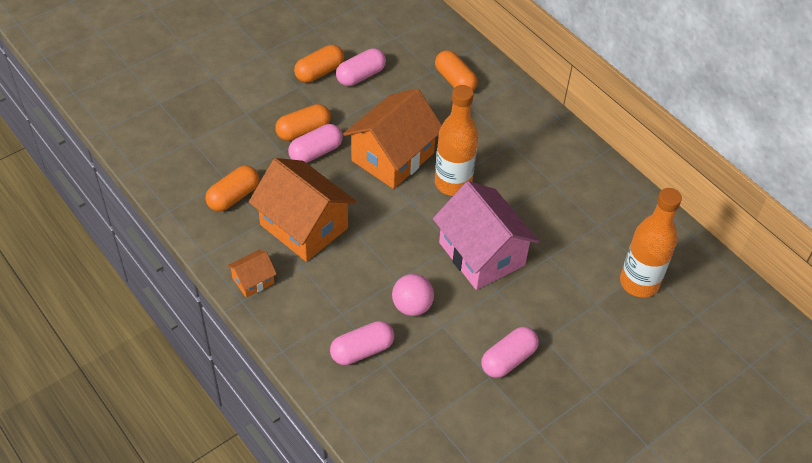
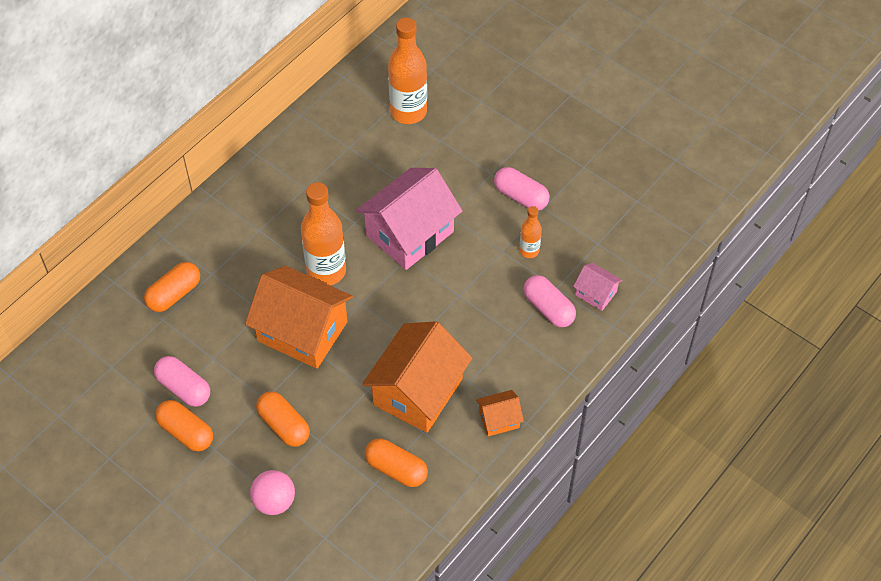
camera: 100 degrees left, 5 degrees up
(253, 280) = (499, 419): orange house -> orange house turned 60 degrees counterclockwise
(316, 152) = (313, 405): pink capsule -> none
(368, 398) = (596, 293): none -> pink house
(412, 306) = (487, 278): pink ball -> pink ball (274, 501)
(437, 350) = (529, 250): none -> orange bottle

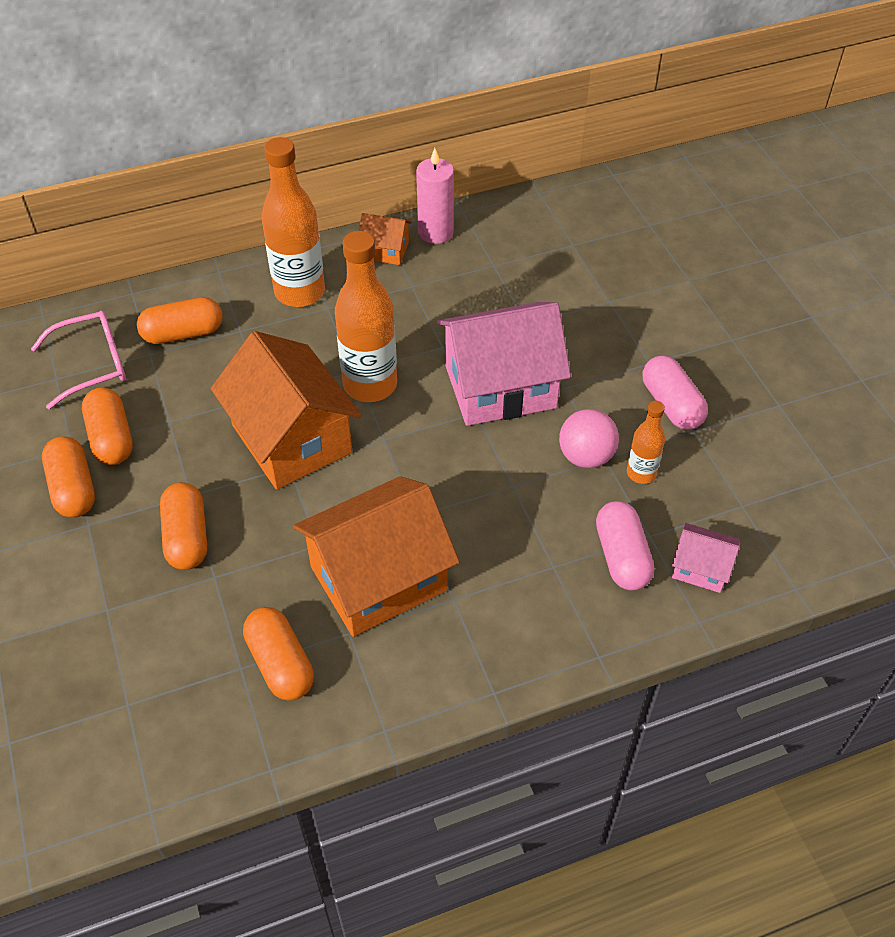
camera: 30 degrees right, 5 degrees down
(129, 345) = (93, 365): none -> pink glasses
(184, 388) = (111, 438): pink capsule -> orange capsule
(274, 501) = (104, 624): pink ball -> pink ball (586, 456)
(293, 139) = (435, 232): none -> pink candle
(408, 112) = (591, 256): orange bottle -> orange bottle (300, 292)
(499, 419) = (459, 669): orange house -> orange house (385, 250)
(596, 293) = (700, 568): pink house -> pink house turned 45 degrees counterclockwise

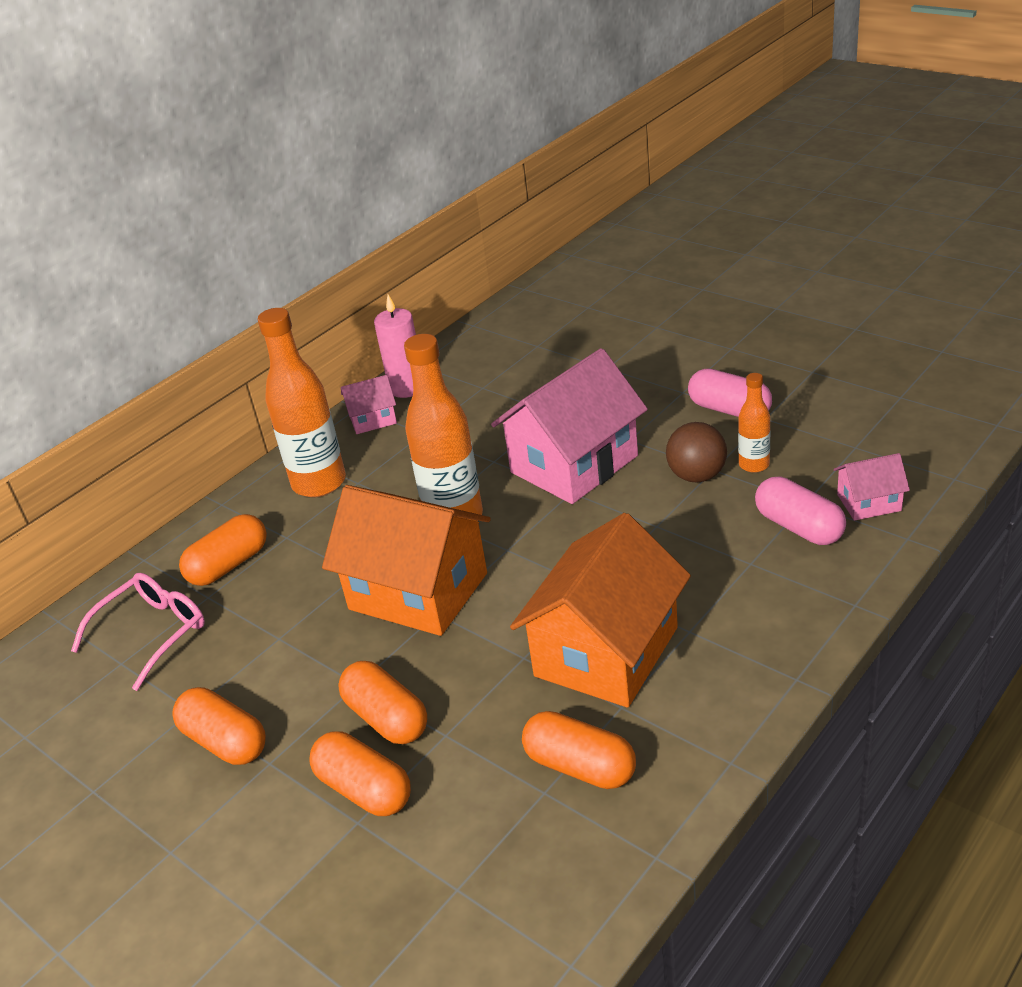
camera: 25 degrees left, 15 degrees down
(111, 438) = (229, 680): orange capsule -> orange capsule (364, 789)
(385, 250) = (373, 419): orange house -> pink house
(586, 456) = (697, 476): pink ball -> brown ball

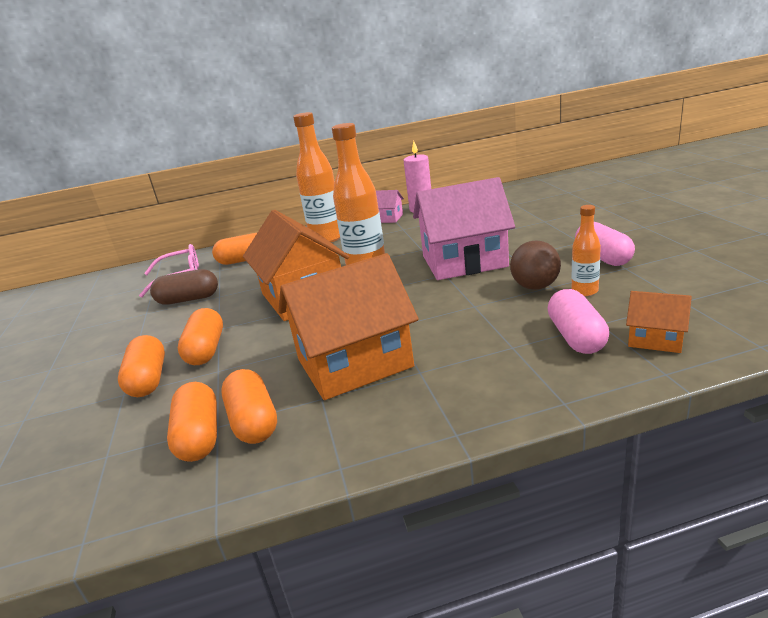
camera: 35 degrees right, 10 degrees down
(225, 741) = (136, 331): orange capsule -> orange capsule (199, 436)
(233, 662) = (188, 299): none -> brown capsule
(869, 502) = (655, 339): pink house -> orange house

